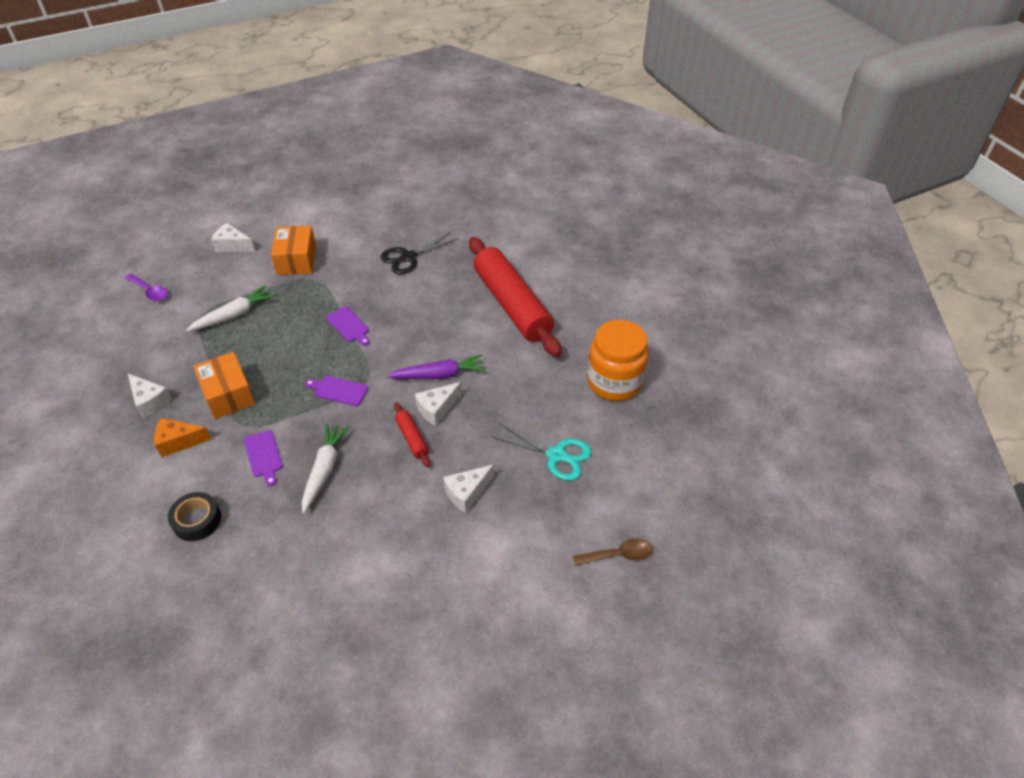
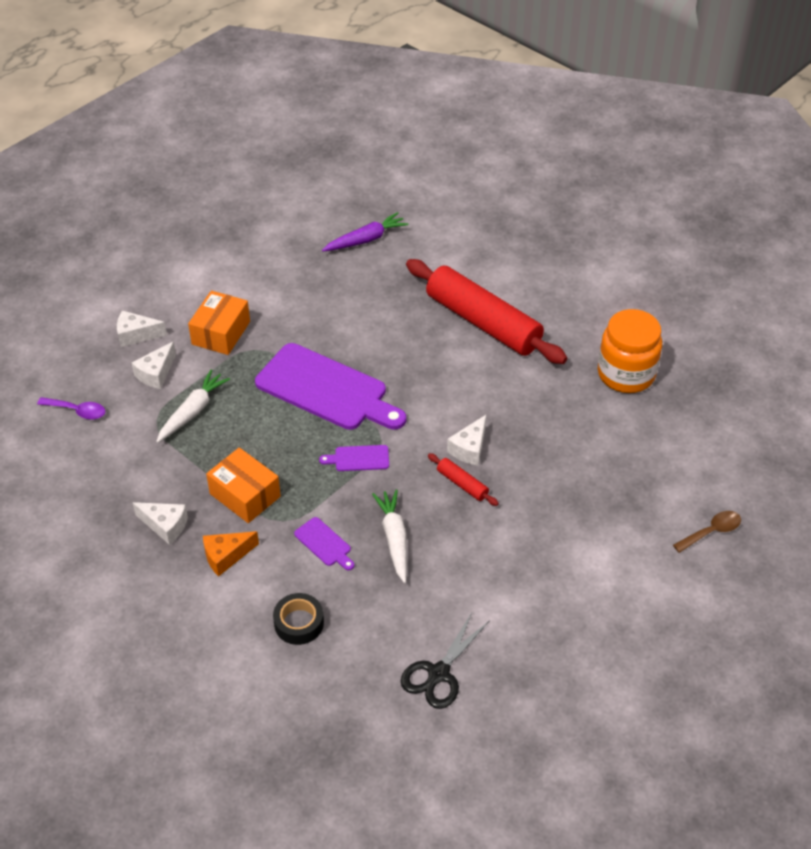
camera: 20 degrees left, 0 degrees up
(296, 260) = (221, 333): orange box -> orange box turned 45 degrees clockwise
(349, 325) = (326, 389): purple cutting board -> purple cutting board, size x2.38
(409, 257) = (344, 298): black scissors -> black scissors (439, 673)
(439, 375) = (451, 414): purple carrot -> purple carrot (366, 240)
(467, 493) = (545, 519): white cheese -> white cheese (156, 373)
(556, 455) = (609, 459): turquoise scissors -> none

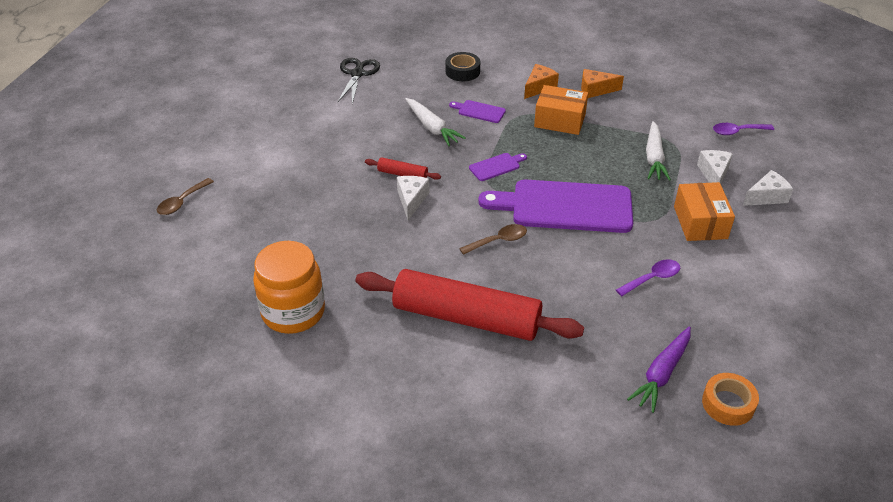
camera: 155 degrees right, 5 degrees down
(165, 526) = (595, 90): white cheese -> orange cheese
(309, 302) = (652, 278): none -> purple spoon
(338, 210) = (728, 404): none -> orange tape
(413, 377) = (498, 241): none -> brown spoon

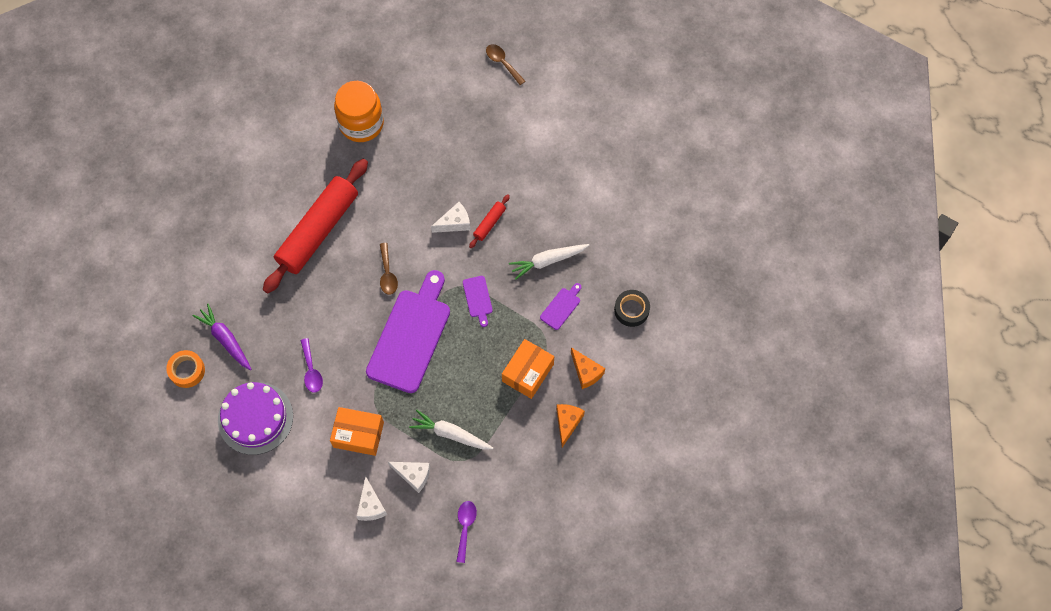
camera: 105 degrees right, 25 degrees up
(357, 74) = (651, 216): black scissors -> none
(411, 200) = (454, 223): white cheese -> white cheese turned 45 degrees counterclockwise
(741, 315) = (255, 418): none -> purple cake

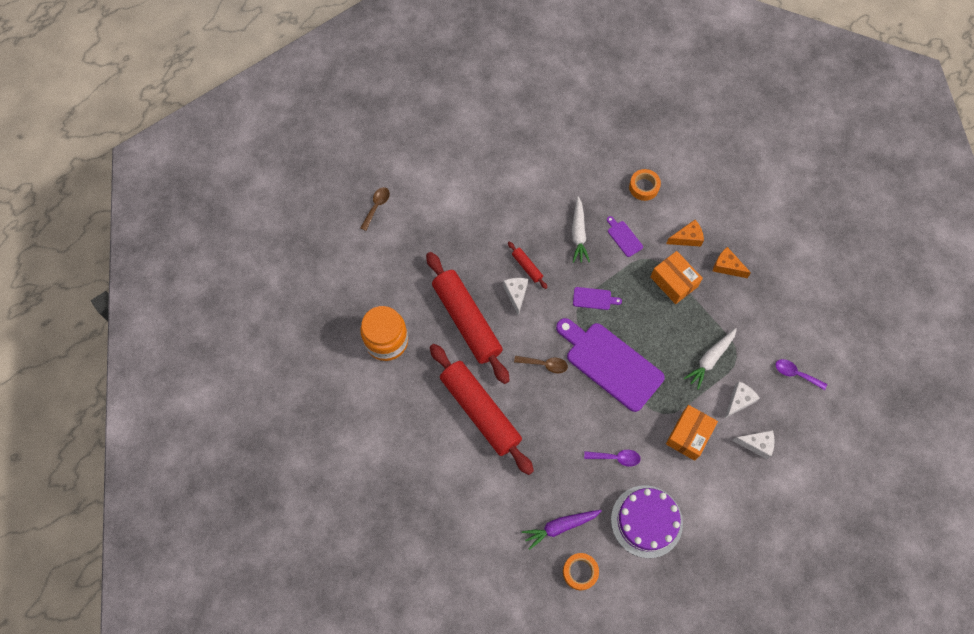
camera: 70 degrees left, 0 degrees up
(409, 187) = (467, 320): none -> red rolling pin
(503, 63) = (376, 206): brown spoon -> brown spoon turned 135 degrees clockwise
(631, 310) = (644, 187): black tape -> orange tape

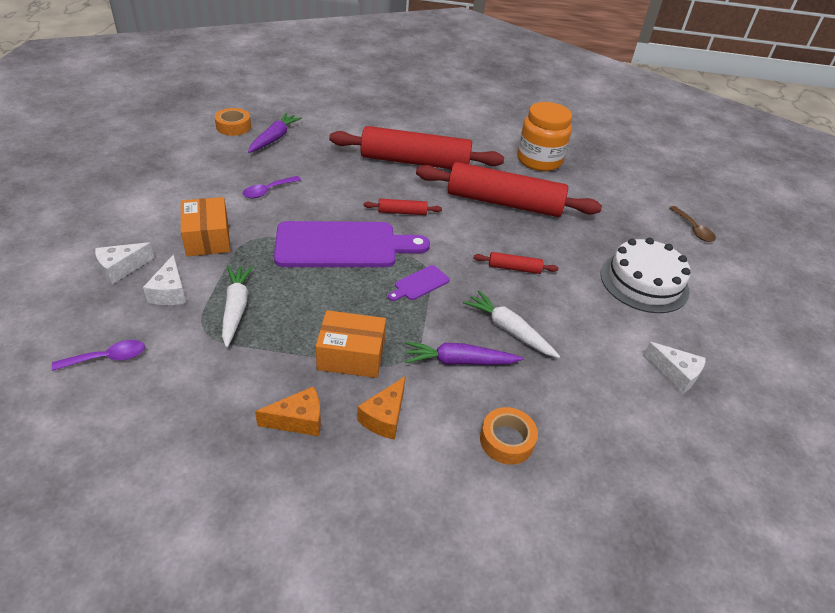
camera: 130 degrees right, 25 degrees down
(465, 201) = (644, 282): none -> white cake
(516, 294) = (493, 243): white cheese -> white cheese (675, 374)
(544, 364) = (402, 212): brown spoon -> red rolling pin
(623, 237) = (459, 361): purple cutting board -> purple carrot
(646, 521) = (201, 171): purple cake -> none

